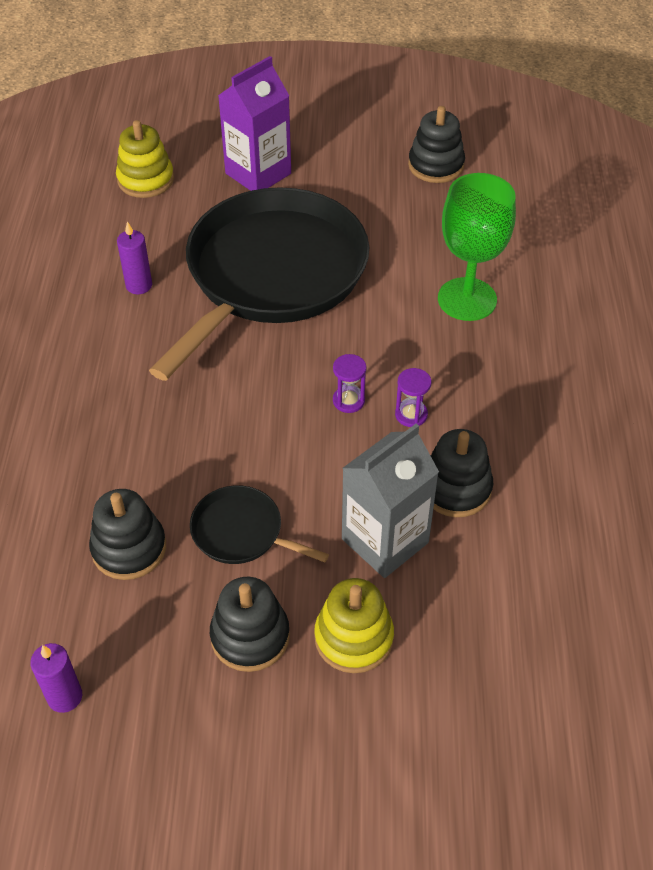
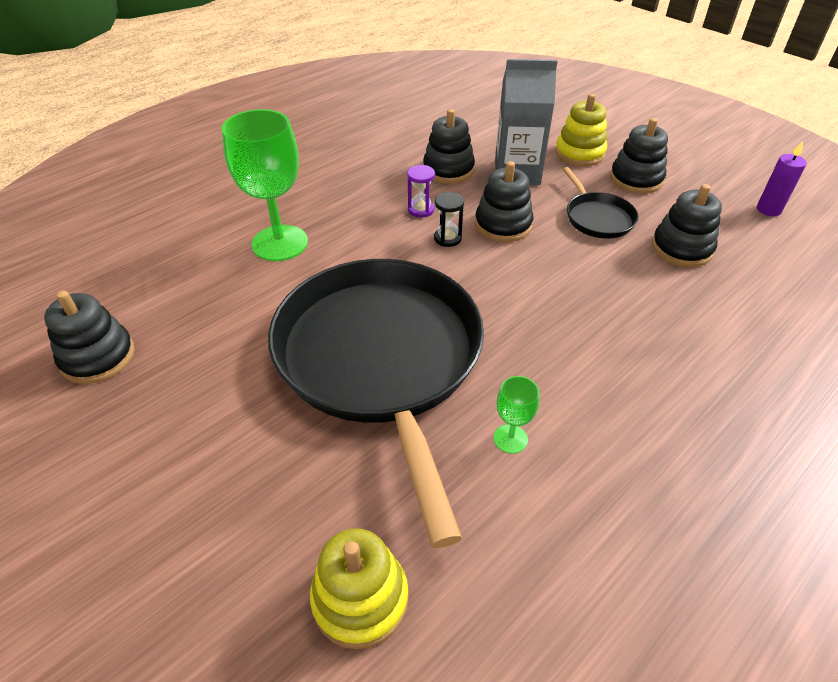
camera: 135 degrees left, 5 degrees down
(139, 285) = (510, 439): purple candle -> green goblet
(258, 173) = (239, 489): purple carton -> none
(271, 274) = (381, 359): black pan -> black pan turned 90 degrees clockwise
(319, 452) = (503, 225): none -> black stacking toy
(348, 400) = (447, 238): purple hourglass -> black hourglass

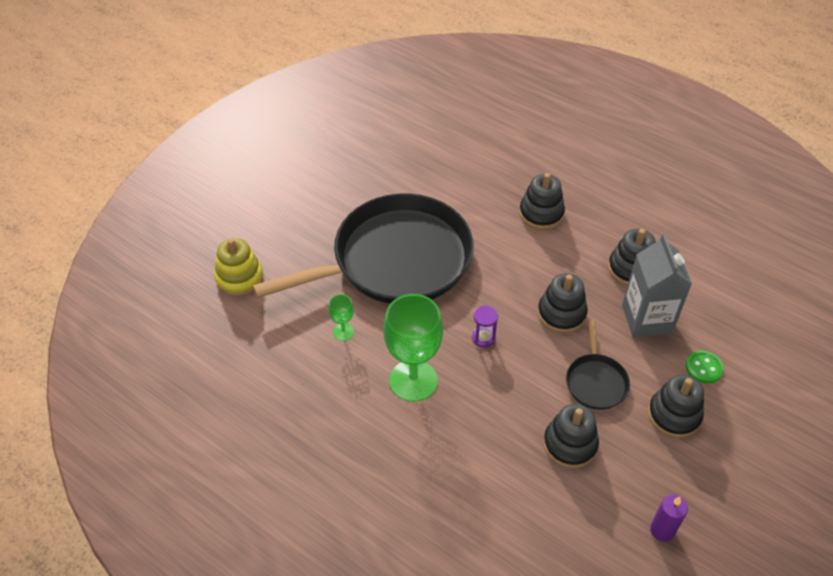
camera: 80 degrees right, 5 degrees up
(98, 357) = (370, 135): black stacking toy -> black stacking toy (541, 213)
(280, 243) = (495, 185): green goblet -> green goblet (413, 380)
(421, 210) = (564, 258): purple hourglass -> purple hourglass (483, 337)
(447, 238) = (531, 279): black hourglass -> none
(579, 153) = (704, 368): yellow stacking toy -> green button
(597, 217) = (596, 381): black pan -> black pan turned 60 degrees counterclockwise

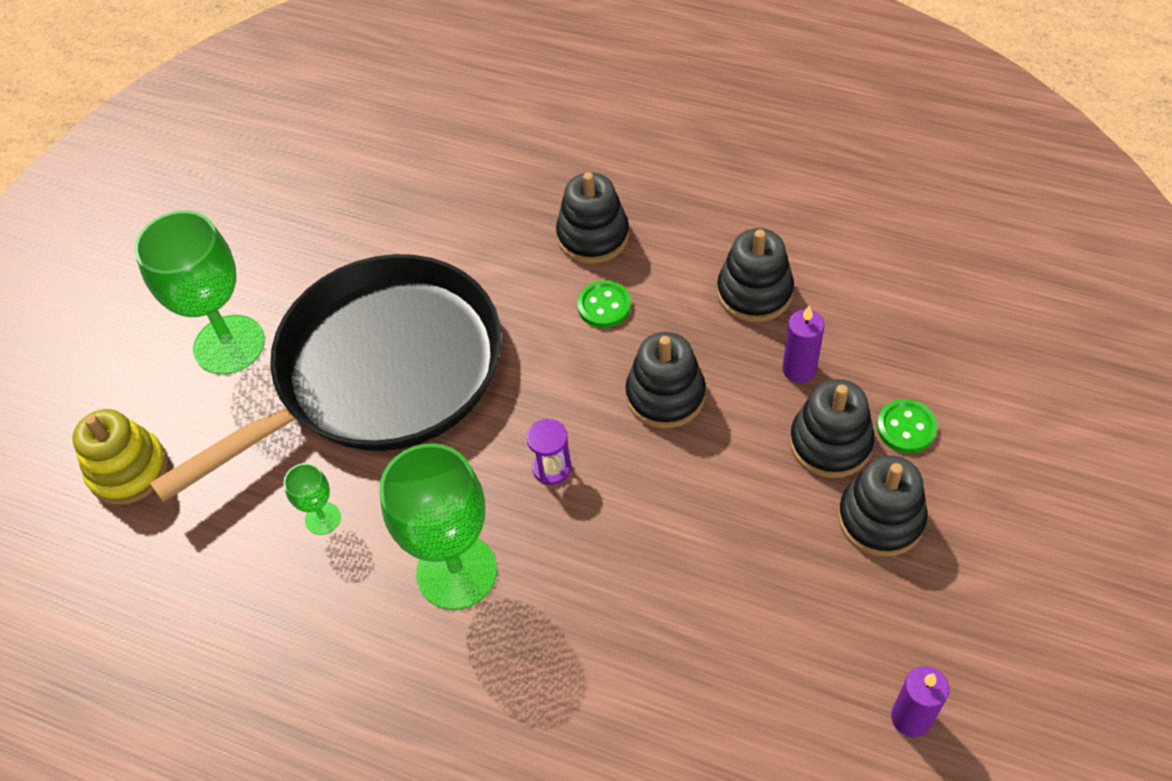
camera: 10 degrees left, 5 degrees up
(312, 224) = (229, 345): none -> green goblet
(537, 254) = (604, 306): none -> green button
(570, 444) = (732, 613): black stacking toy -> black stacking toy (830, 443)
(596, 381) = (747, 495): black pan -> none
(647, 319) = (799, 369): grey carton -> purple candle

